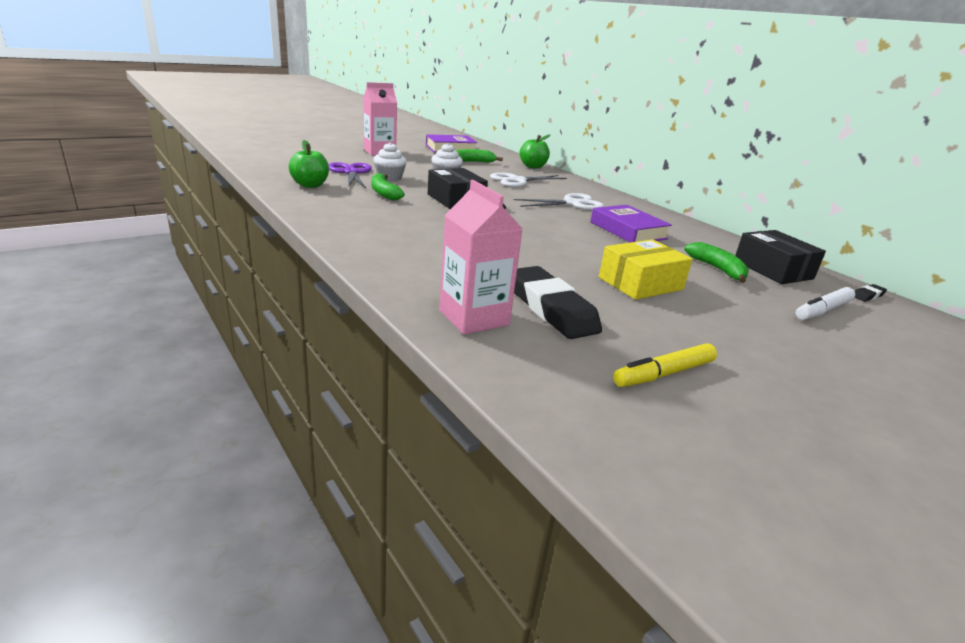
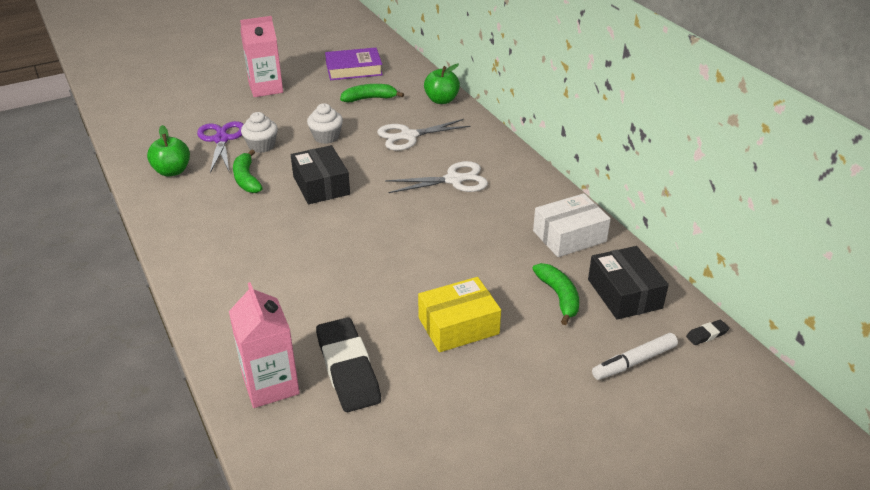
camera: 10 degrees right, 10 degrees up
(628, 230) = (494, 230): purple book -> none
(664, 374) = (412, 456): yellow marker -> none
(695, 237) = (569, 236): none -> white box

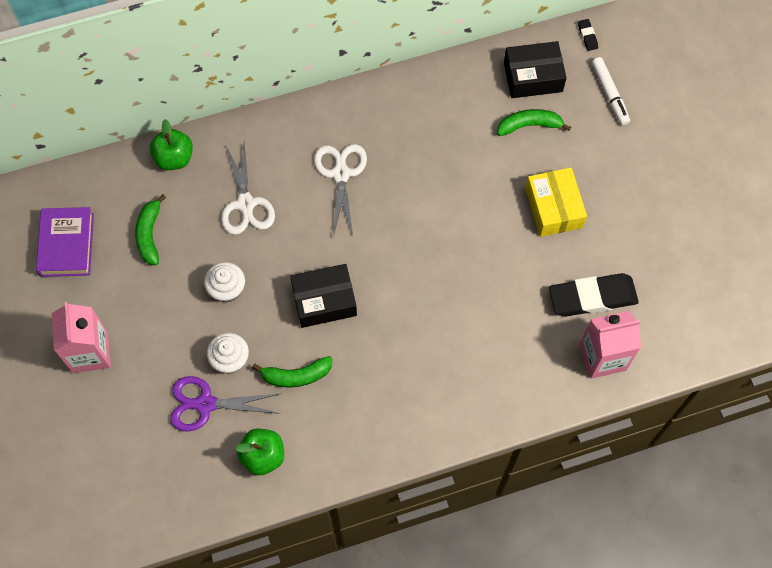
camera: 80 degrees left, 30 degrees up
(569, 236) = (450, 96): white box -> none

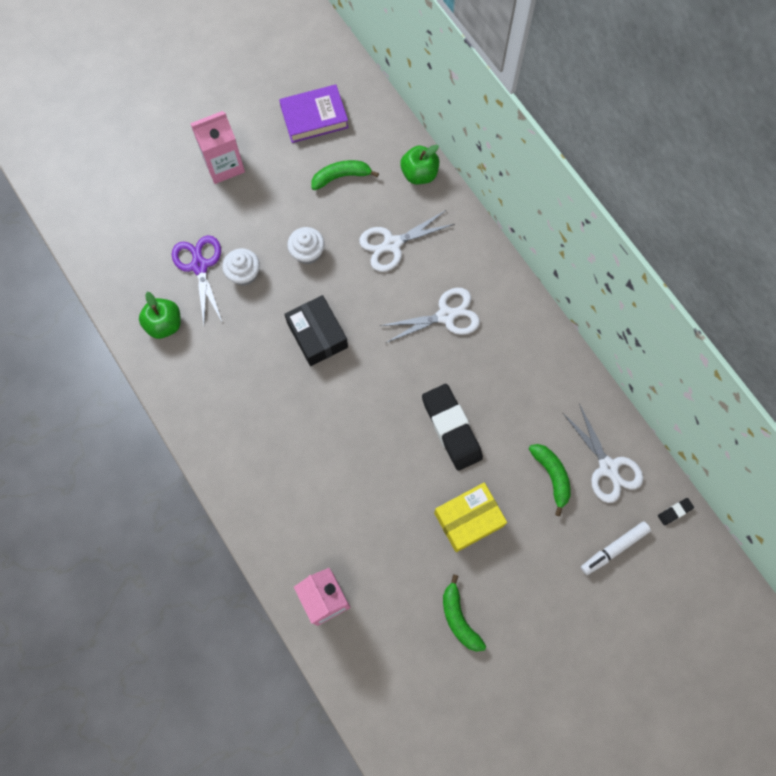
camera: 75 degrees right, 5 degrees up
(296, 375) = (242, 331): green banana -> green banana (459, 618)
(533, 77) = (608, 467): black box -> white scissors
(592, 297) = (384, 577): black eraser -> black eraser (451, 428)

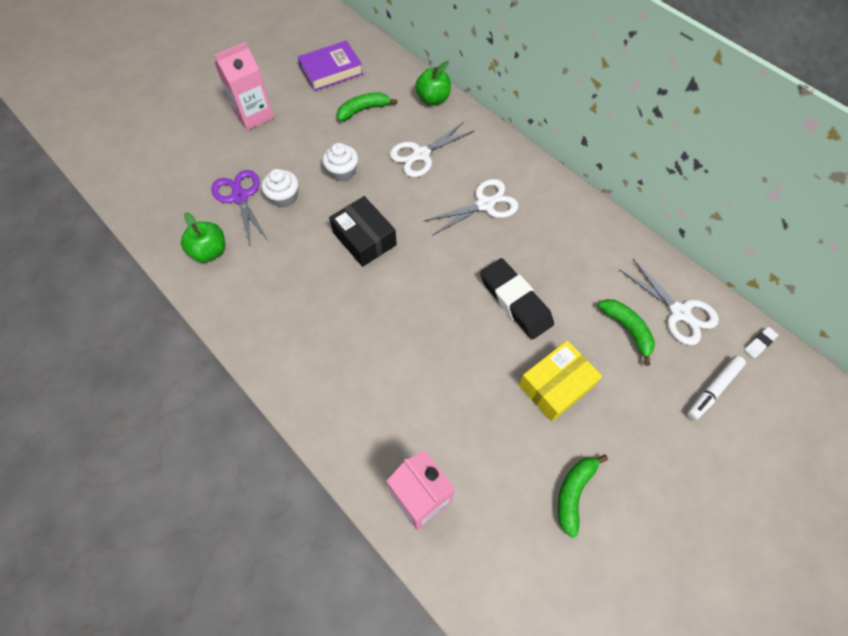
camera: 10 degrees left, 10 degrees down
(459, 618) = (574, 493): green banana -> green banana turned 60 degrees clockwise
(675, 512) = (759, 343): black eraser -> white eraser

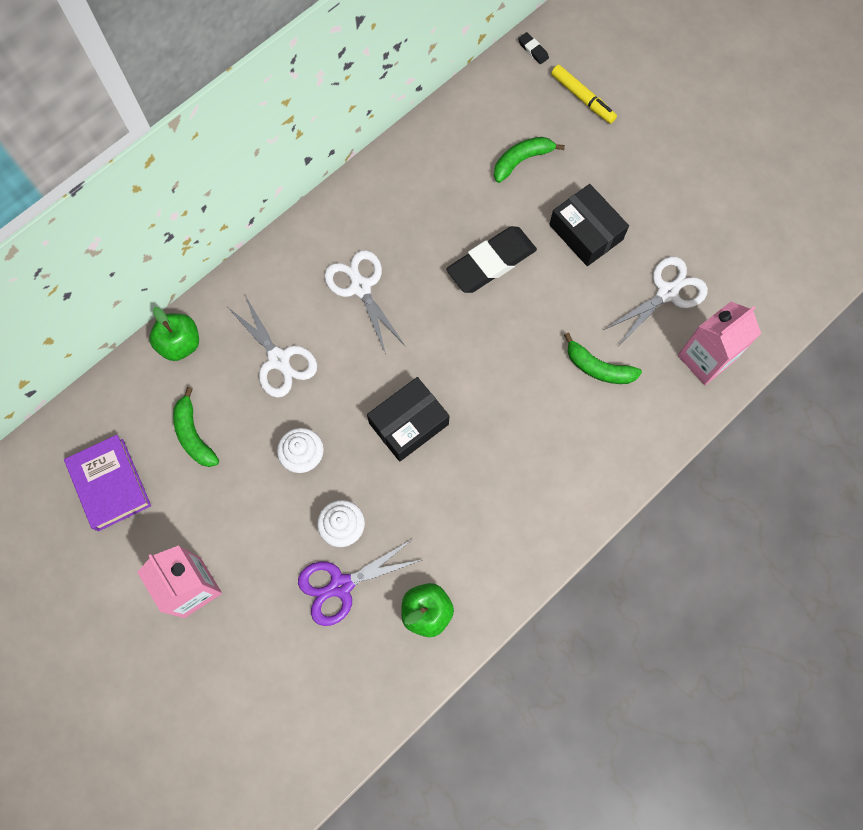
camera: 90 degrees left, 10 degrees up
(556, 385) = (586, 232): yellow box -> black box
(574, 493) = (688, 227): green banana -> green banana (598, 368)
(679, 312) = (501, 111): white scissors -> white scissors (667, 293)
(713, 389) = (582, 98): white marker -> yellow marker
(759, 343) = (533, 50): white eraser -> black eraser

